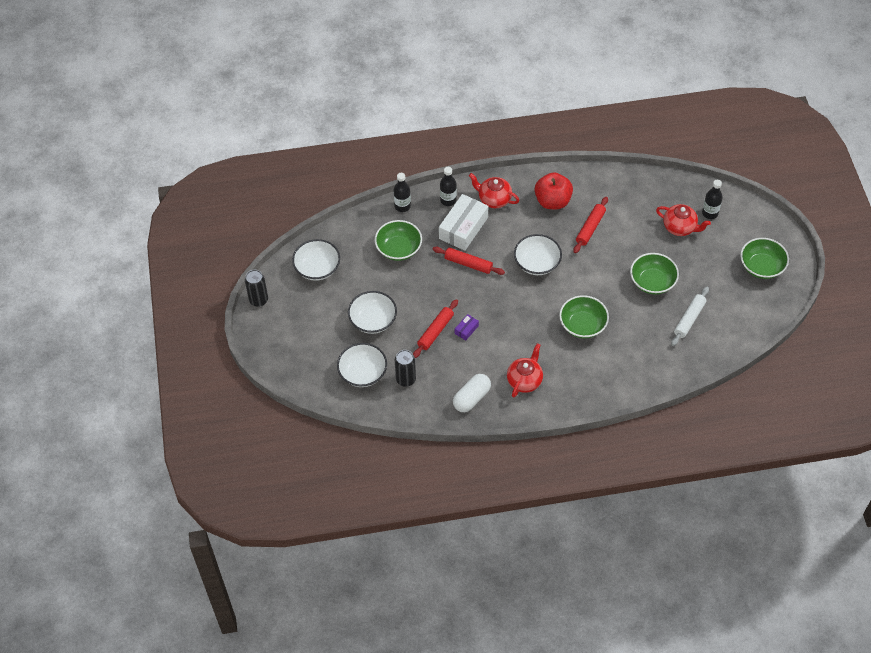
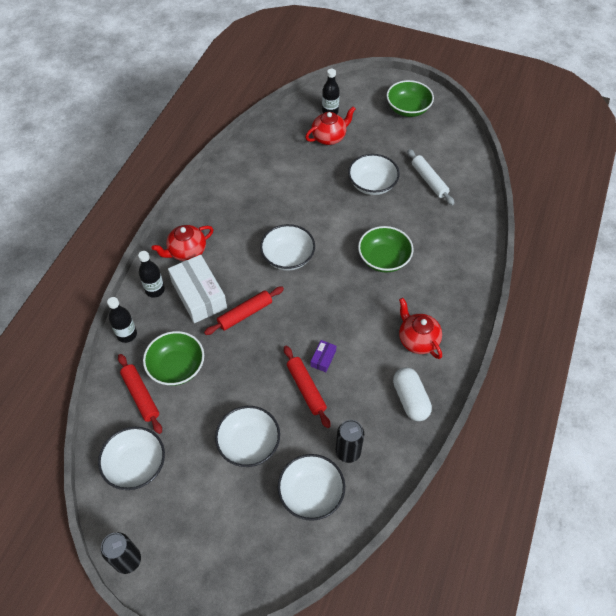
camera: 60 degrees left, 0 degrees up
(466, 329) = (323, 358): purple box -> purple box turned 45 degrees clockwise
(552, 201) = (228, 208): red apple -> none
(590, 228) = (280, 197): red rolling pin -> red rolling pin (141, 396)
(652, 282) = (372, 184): green bowl -> white bowl

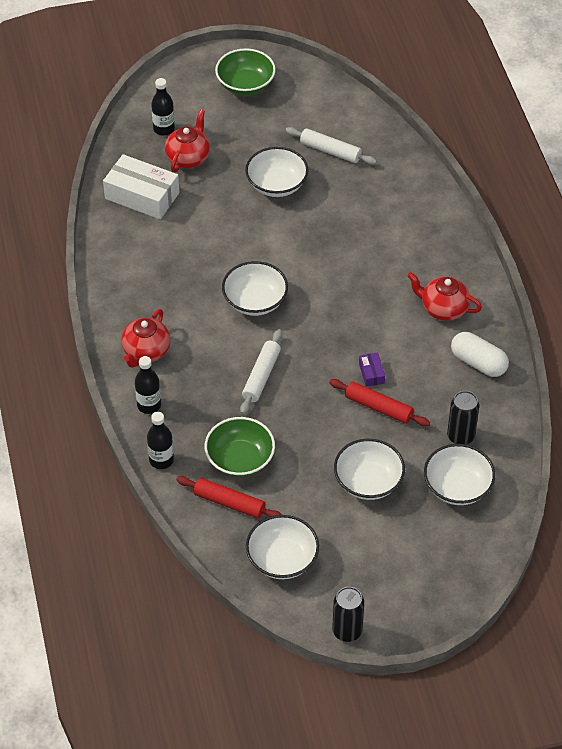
camera: 35 degrees left, 5 degrees down
(199, 295) = (198, 385): white box -> white box (142, 196)
(245, 314) = (261, 376): red rolling pin -> white rolling pin
(384, 259) = (350, 252): green bowl -> none

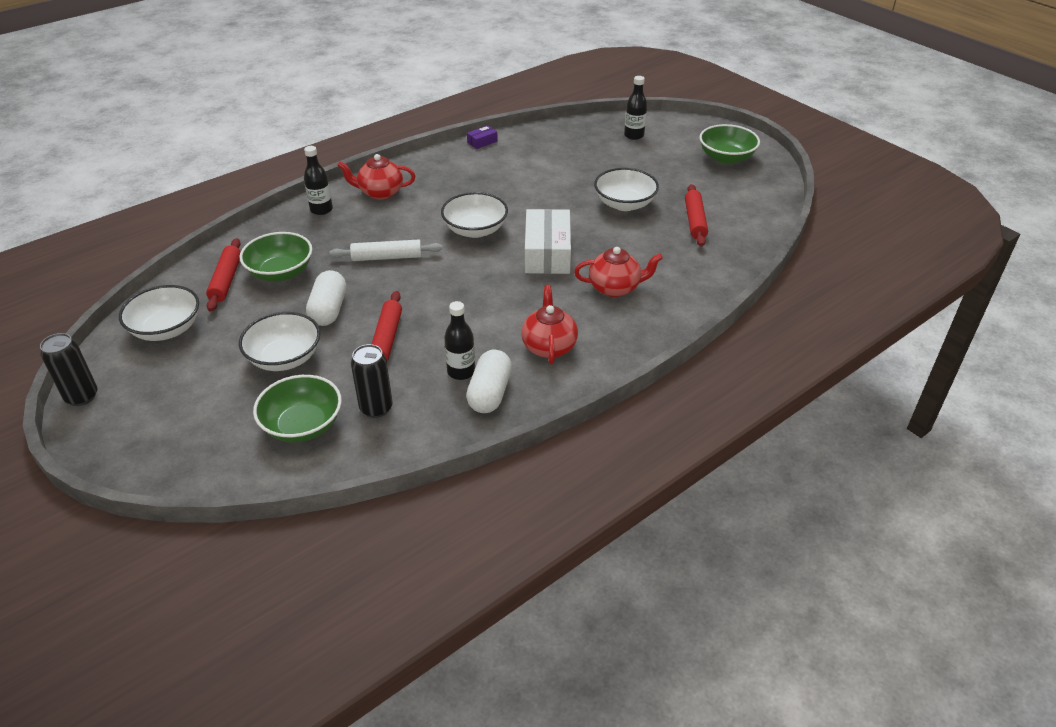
camera: 65 degrees right, 10 degrees down
(142, 196) = (551, 146): white box -> white box (547, 253)
(161, 460) = (262, 232): black bottle -> black bottle (461, 372)
(188, 157) = (613, 154): red teapot -> red teapot (615, 288)
(317, 437) = (329, 310): none -> white capsule
(330, 151) = (694, 221): white rolling pin -> red rolling pin
(371, 373) = (429, 321): purple box -> purple box (482, 142)
(457, 487) = (302, 425): white bowl -> green bowl

